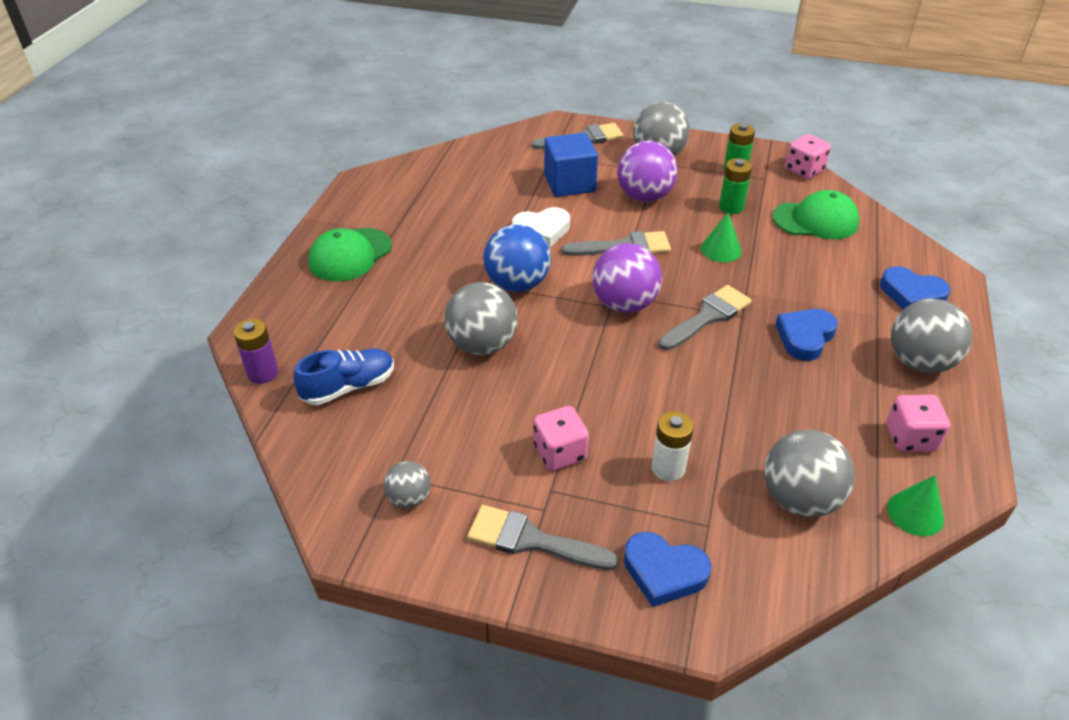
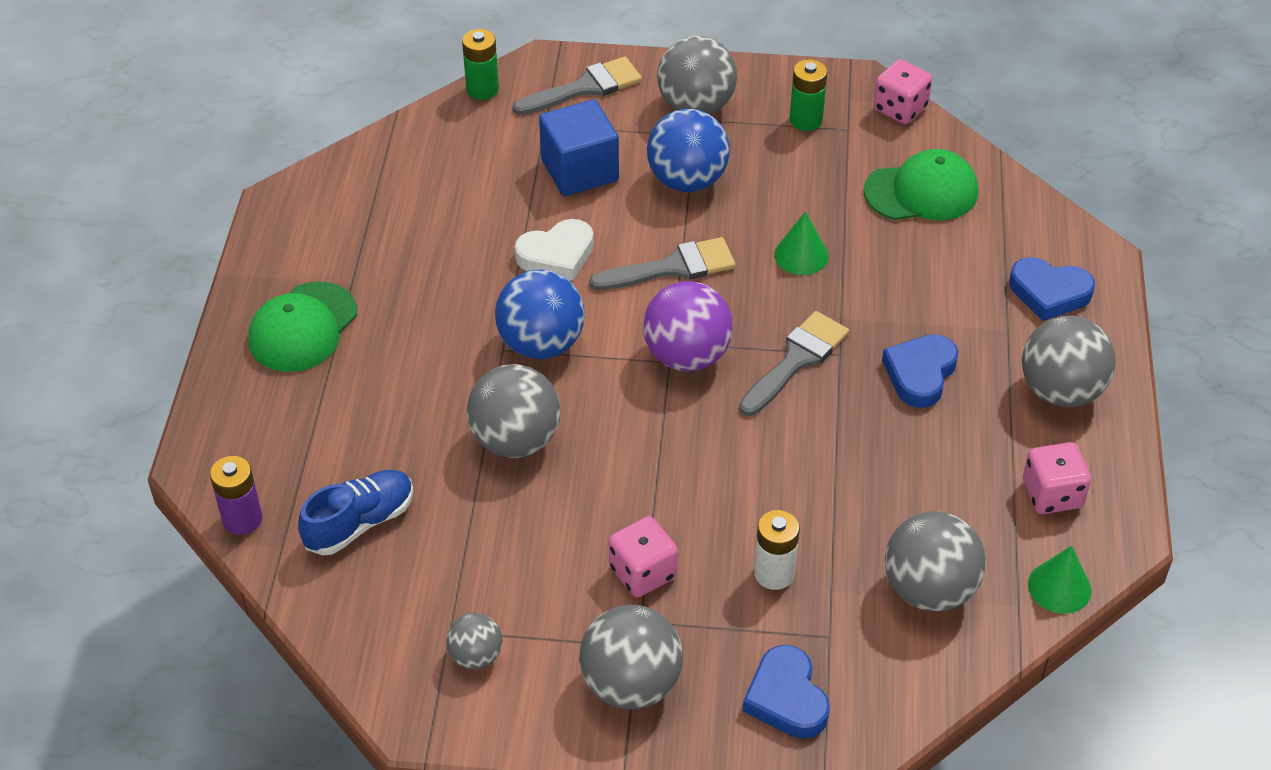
camera: 10 degrees left, 5 degrees up
(531, 540) = (631, 684): grey brush -> grey ball
(644, 196) = (687, 180): purple ball -> blue ball
(664, 572) = (786, 698): blue heart -> blue heart turned 60 degrees clockwise
(731, 207) = (807, 184): green battery -> green battery (482, 89)

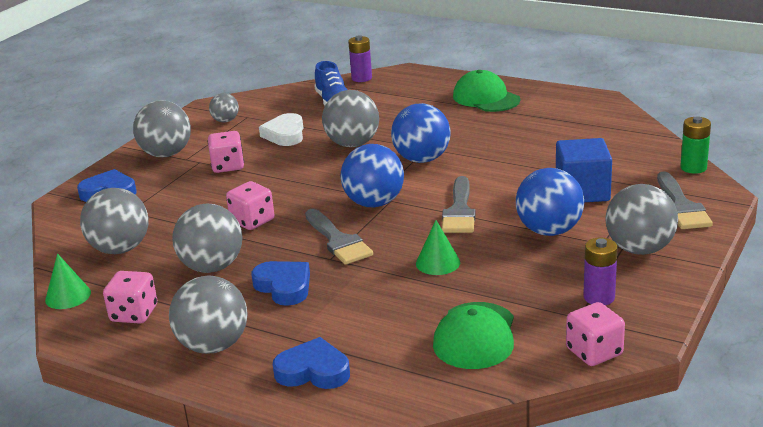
camera: 115 degrees right, 20 degrees down
(557, 255) = (498, 173): white heart -> white heart (285, 134)
(687, 356) = (374, 203): purple ball -> blue ball
(774, 573) = (186, 202): white battery -> none
(789, 469) = (252, 221): none -> pink dice
(806, 120) = (599, 297): green battery -> purple battery
(917, 463) = (212, 267): none -> grey ball
(1049, 293) = (313, 371): blue heart -> blue heart turned 60 degrees clockwise

